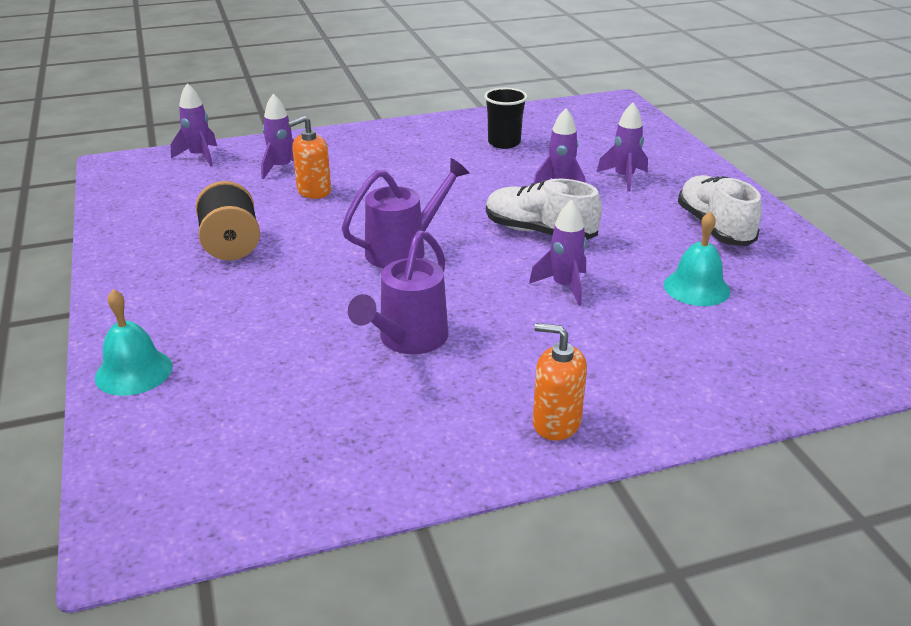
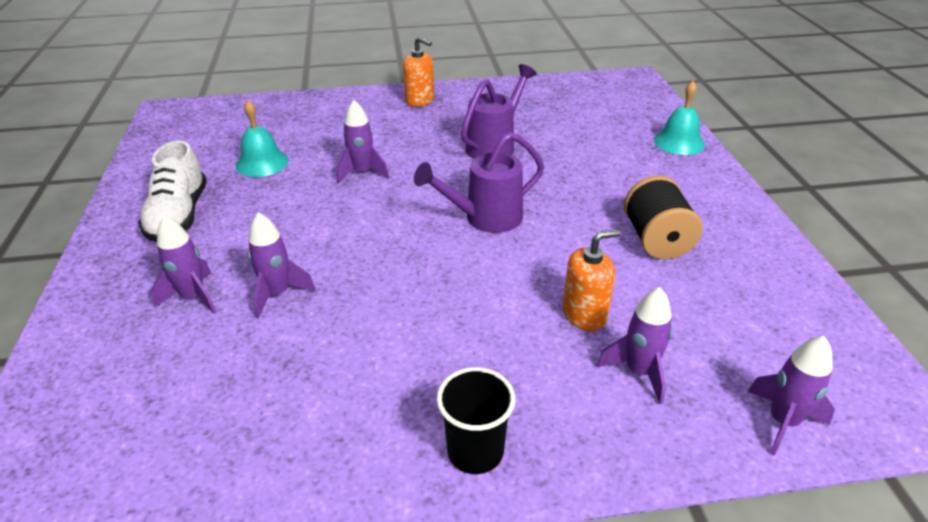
camera: 170 degrees left, 5 degrees up
(504, 143) = (293, 400): black cup -> black cup (475, 451)
(539, 232) = (348, 226): white shoe -> none

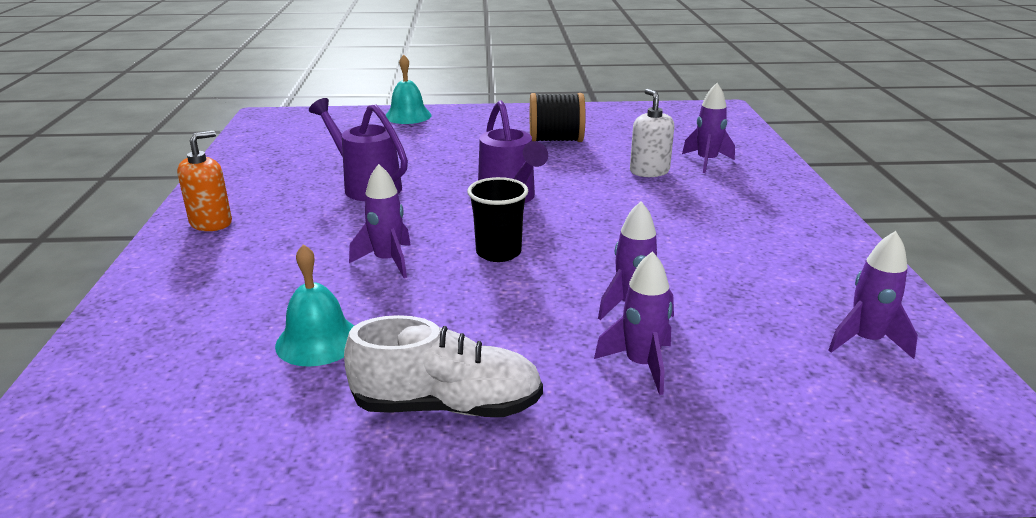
camera: 85 degrees left, 10 degrees down
(475, 451) = (800, 215): black cup -> black cup (498, 252)
(584, 314) = (649, 171): orange soap dispenser -> white soap dispenser
(782, 422) = (737, 133): purple rocket -> purple rocket (865, 341)

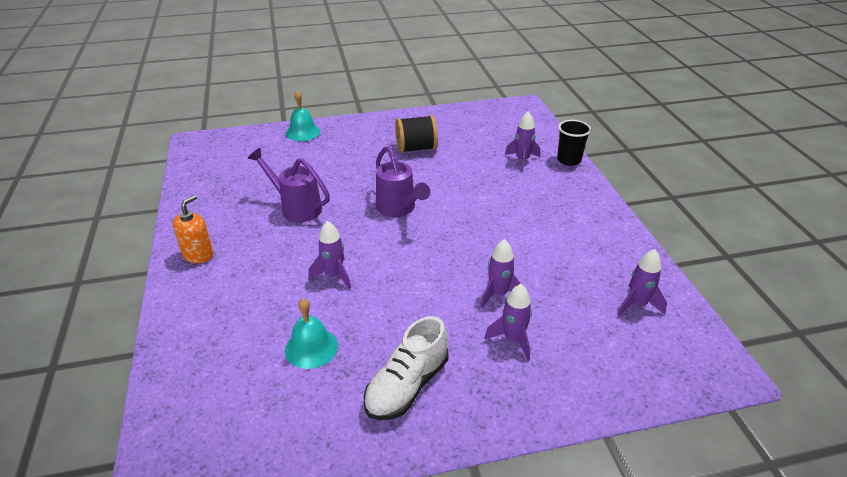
camera: 10 degrees left, 10 degrees up
(447, 405) = (407, 386): white shoe -> white shoe turned 135 degrees clockwise
(498, 252) = (404, 259): black cup -> black cup (569, 160)
(649, 171) = (486, 173): white soap dispenser -> none

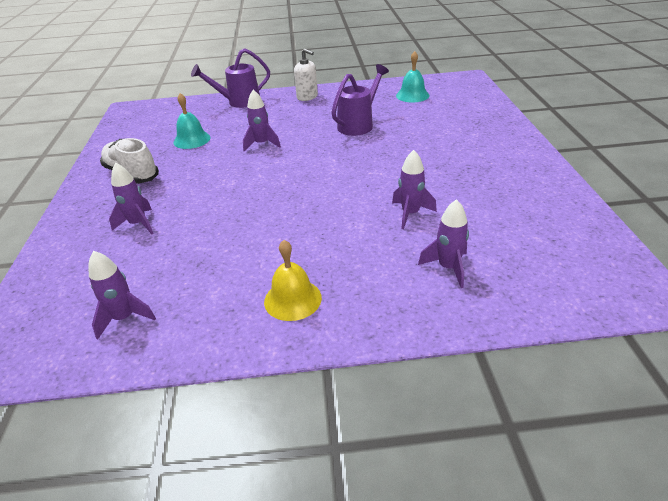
camera: 100 degrees right, 0 degrees up
(198, 254) = (307, 97): orange soap dispenser -> white soap dispenser
(303, 132) = (496, 119): turquoise bell -> turquoise bell (412, 95)
(398, 208) = (347, 172): purple watering can -> purple watering can (239, 102)
(416, 148) = (471, 183): black spool -> none
(498, 294) = (196, 221): purple rocket -> purple rocket (410, 214)
(569, 160) = (453, 320): black cup -> none
(578, 220) = (292, 299): none -> yellow bell

